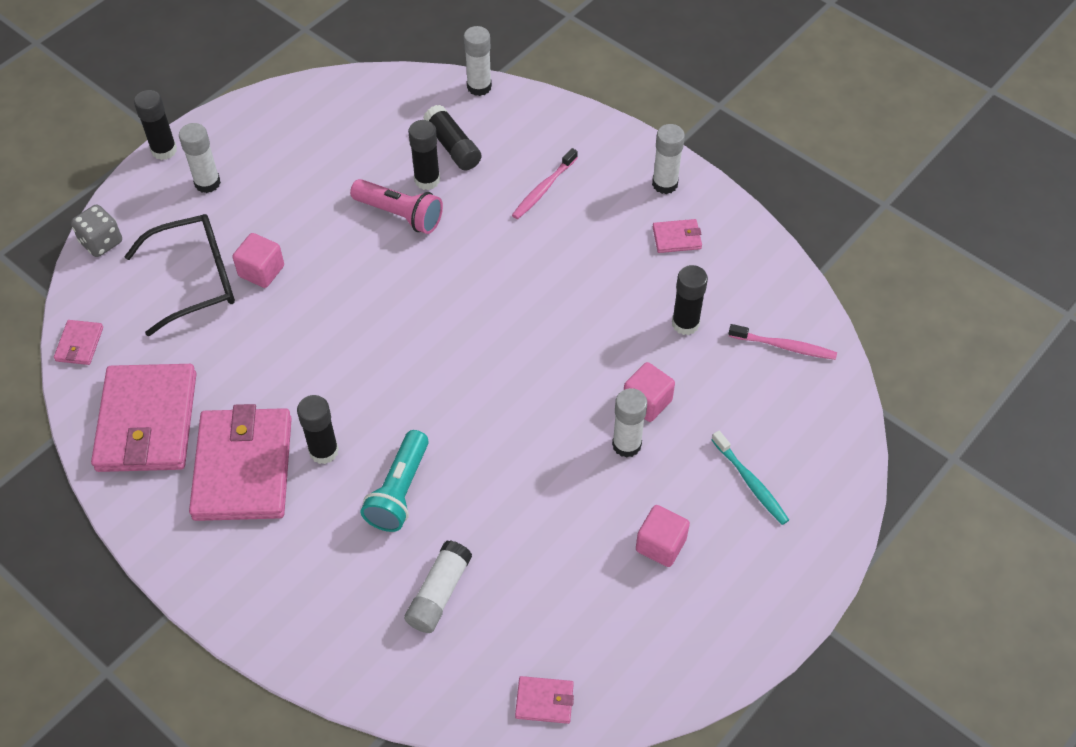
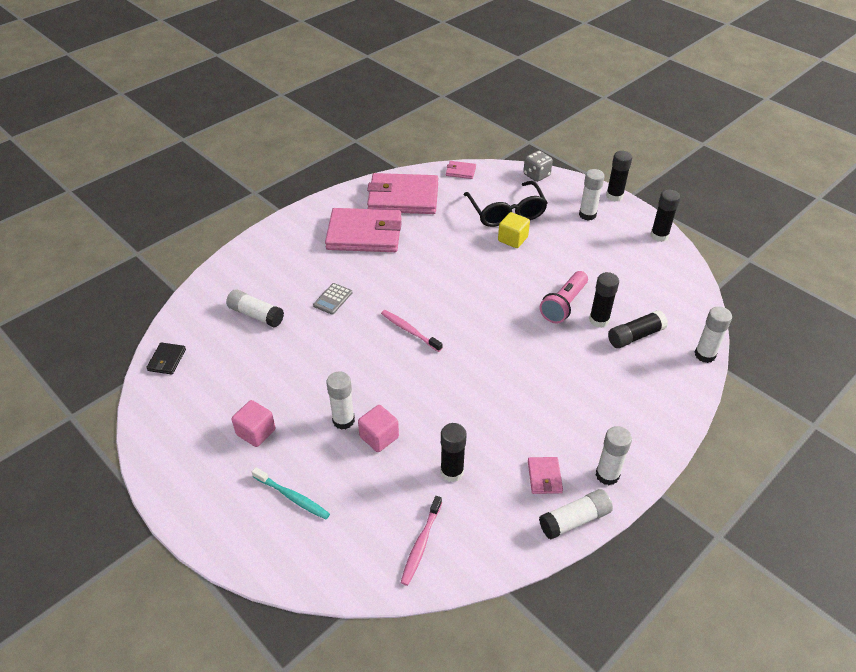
camera: 95 degrees right, 10 degrees down
(261, 271) = (512, 239): pink cube -> yellow cube
(324, 451) = (369, 266): black glue stick -> black glue stick (659, 236)
(399, 491) = (332, 299): turquoise flashlight -> grey calculator
(543, 189) = (595, 389): pink toothbrush -> pink toothbrush (409, 330)
(544, 701) = (167, 360): pink wallet -> black wallet
(726, 213) = (574, 520): none -> white glue stick
(750, 483) = (292, 497): turquoise toothbrush -> turquoise toothbrush turned 120 degrees counterclockwise

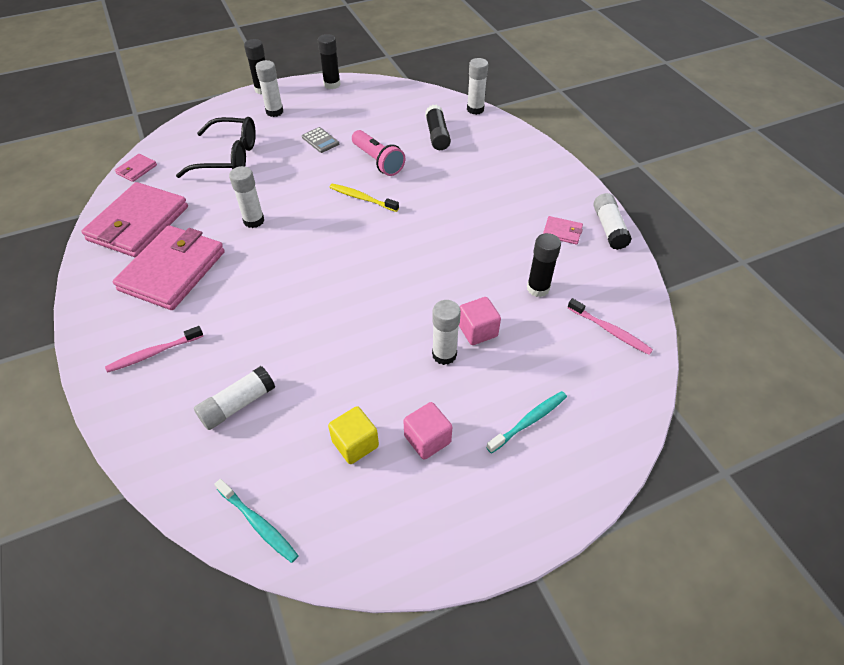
camera: 70 degrees left, 5 degrees up
(167, 360) = (258, 524): black wallet -> turquoise toothbrush
(332, 299) = (260, 323): grey calculator -> grey calculator (320, 140)
(409, 330) = (348, 271): pink toothbrush -> pink toothbrush (153, 353)
(505, 310) = (362, 198): none -> yellow toothbrush
(512, 239) = (270, 165): yellow cube -> yellow cube (355, 444)
(536, 175) = (192, 123): grey dice -> none
(599, 320) = (408, 148): black glue stick -> none
(607, 475) = (571, 197): white glue stick -> white glue stick (254, 221)

